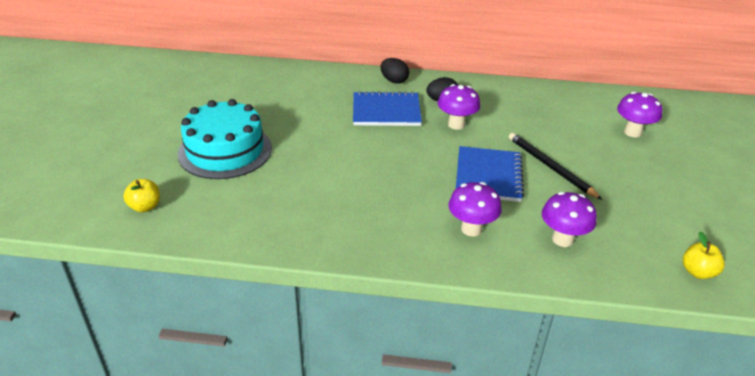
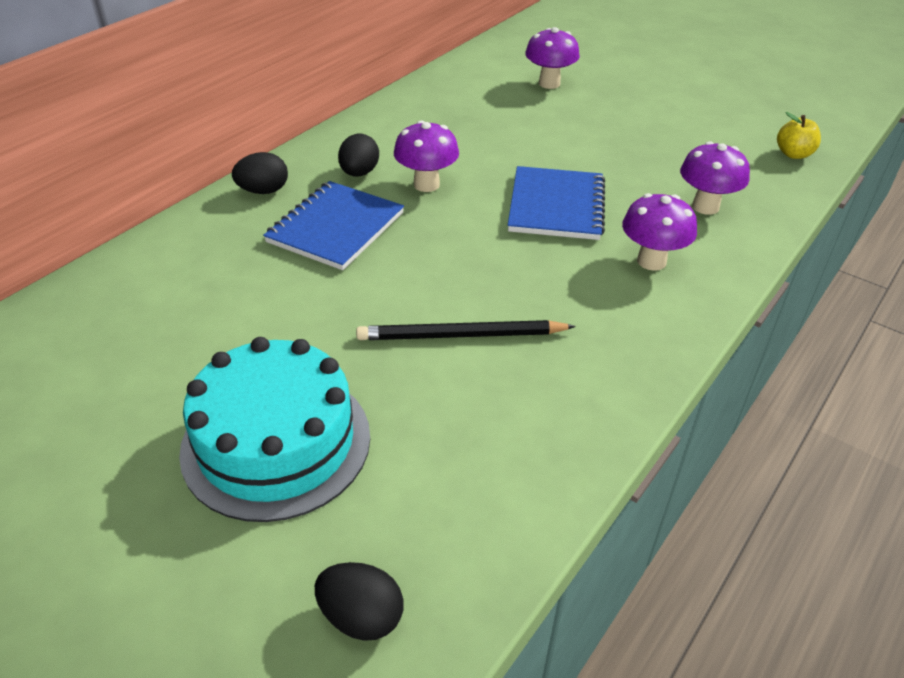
camera: 60 degrees left, 5 degrees up
(145, 207) = (361, 617): yellow apple -> black egg
(488, 176) = (556, 206): blue notebook -> blue notebook turned 60 degrees clockwise
(550, 167) = (572, 158): black pencil -> black pencil (462, 335)

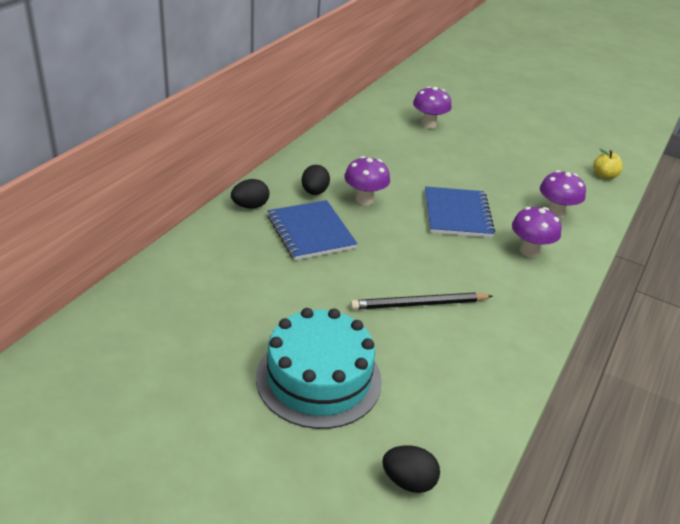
camera: 10 degrees left, 5 degrees down
(335, 228) = (310, 232): blue notebook -> blue notebook turned 45 degrees counterclockwise

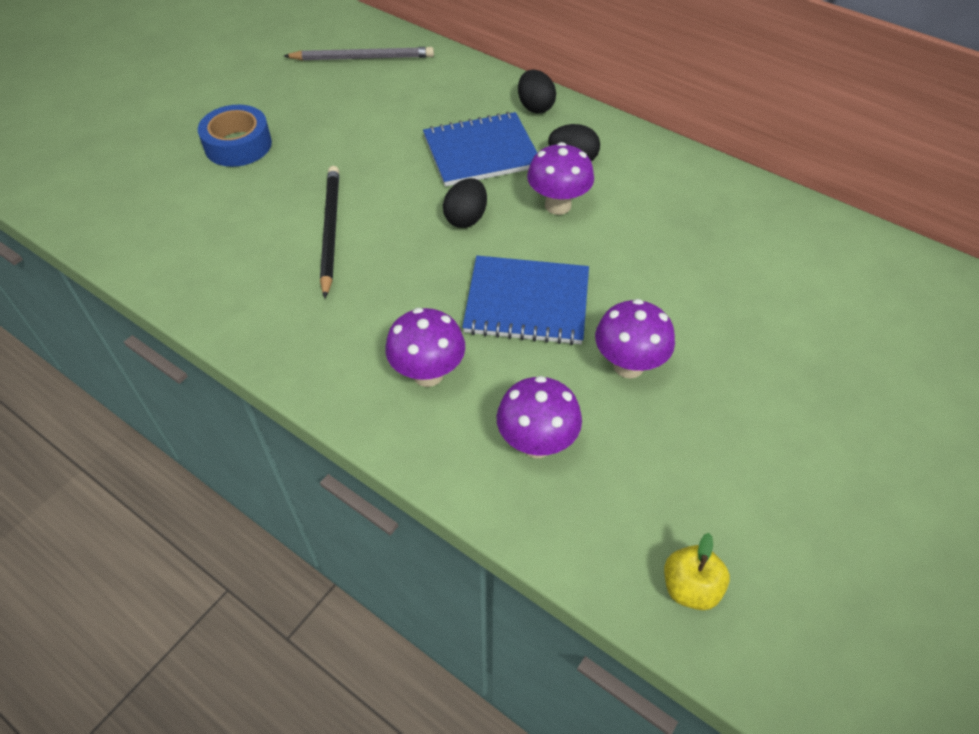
camera: 100 degrees right, 15 degrees up
(169, 306) = (362, 58): none -> grey pencil
(319, 378) = (238, 145): turquoise cake -> blue tape
(408, 481) = (96, 190): black egg -> black egg (466, 218)
(428, 124) = (823, 314): purple mushroom -> purple mushroom (628, 365)

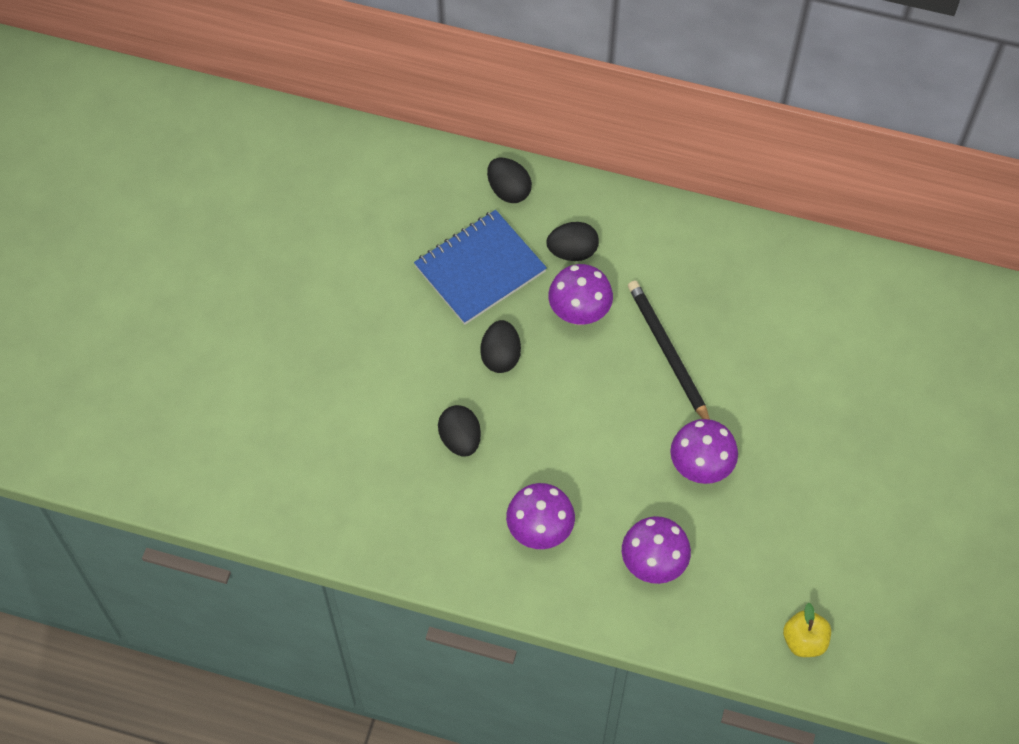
camera: 20 degrees left, 10 degrees up
(238, 145) = (232, 336): blue tape -> none
(330, 231) = (381, 412): black pencil -> black pencil (668, 353)
(362, 58) = (297, 174): grey pencil -> none
(391, 272) = (460, 439): none -> black egg
(527, 303) = (593, 432): blue notebook -> none

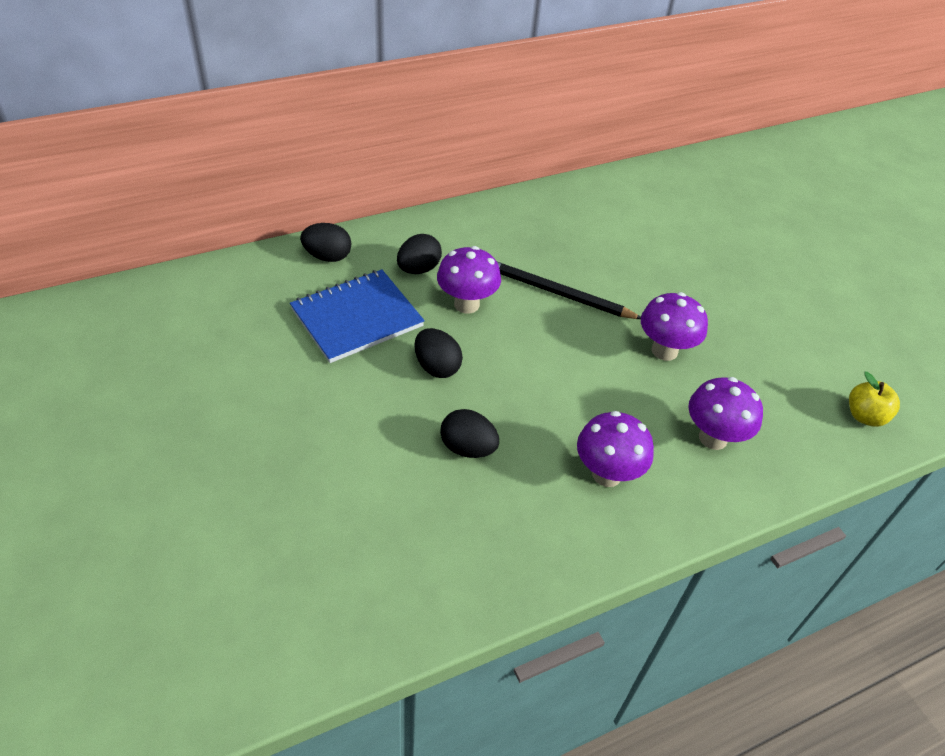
camera: 45 degrees left, 15 degrees down
(480, 269) = (357, 318): blue notebook -> blue notebook turned 45 degrees clockwise

